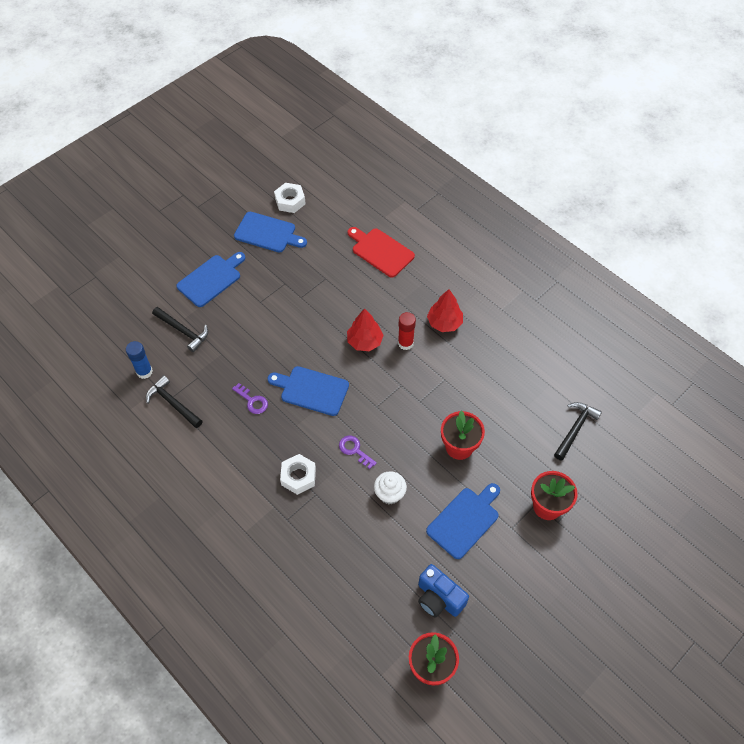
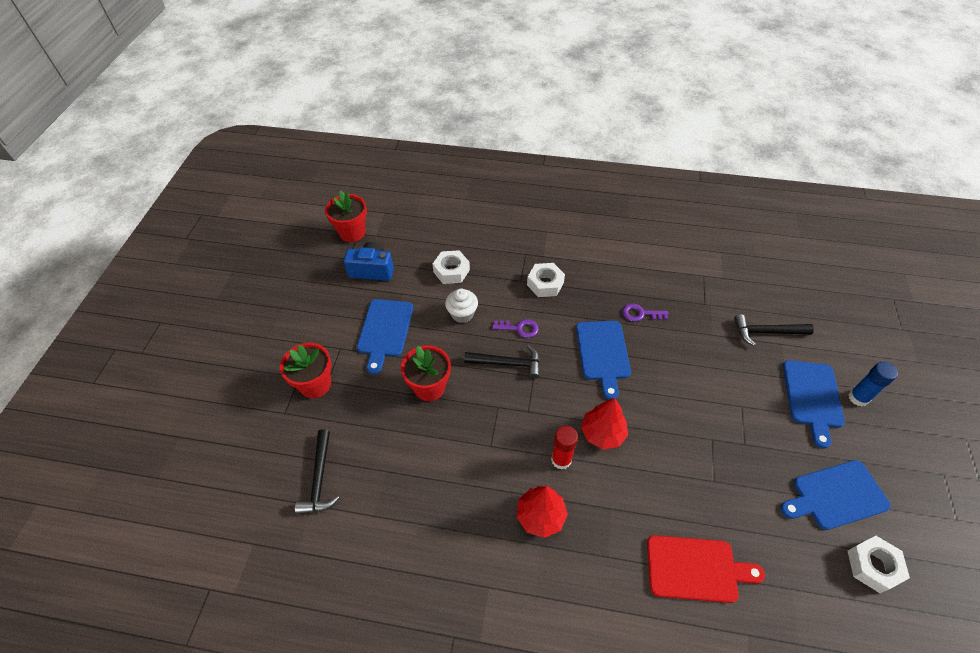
camera: 145 degrees right, 5 degrees down
(144, 372) = (748, 282): blue glue stick -> blue glue stick (858, 398)
(173, 403) = (696, 274): black hammer -> black hammer (507, 363)
(311, 390) = (603, 353): blue cutting board -> blue cutting board turned 105 degrees clockwise
(367, 546) = (451, 271): none -> white nut

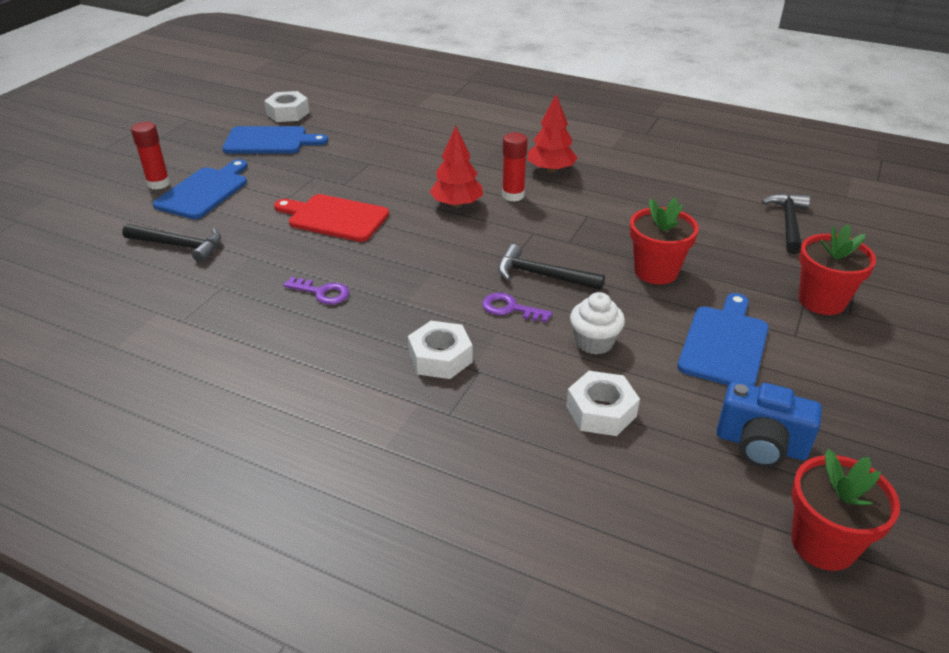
camera: 165 degrees left, 15 degrees down
(603, 353) = (408, 263): blue cutting board -> none
(696, 569) = (429, 130): red cutting board -> red cutting board (334, 218)
(858, 398) = (158, 184): blue glue stick -> red glue stick

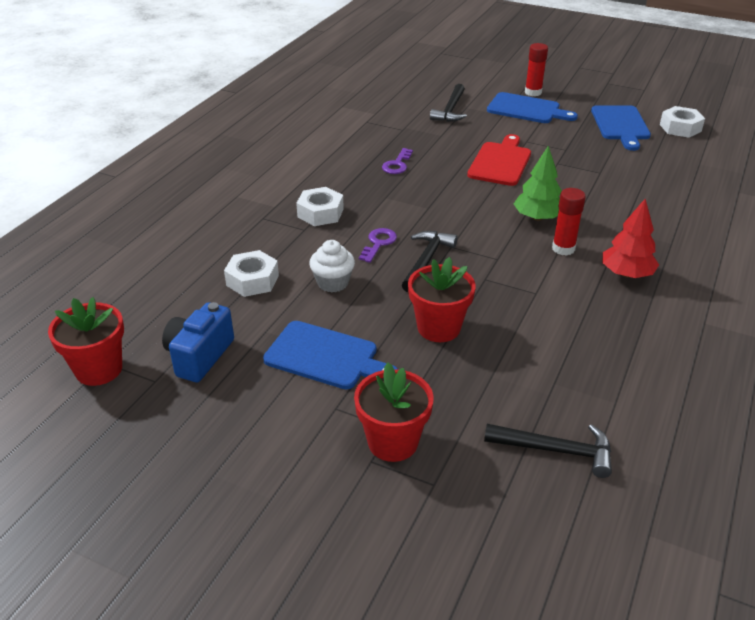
camera: 90 degrees right, 0 degrees up
(457, 204) = (537, 218): red tree -> green tree

